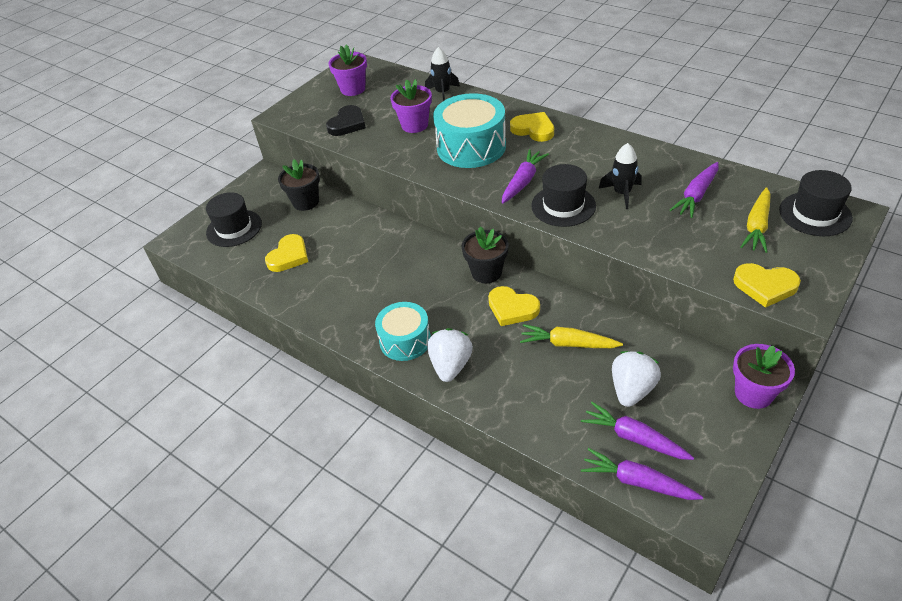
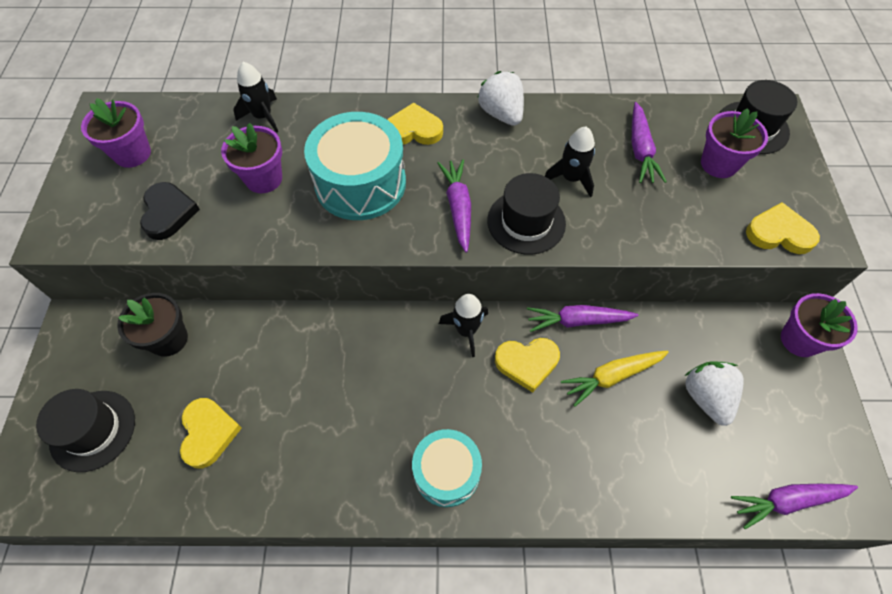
camera: 40 degrees left, 15 degrees up
(450, 365) = (520, 475): white strawberry -> white strawberry (501, 114)
(486, 272) = (466, 330): black flower pot -> black rocket
(634, 438) = (748, 452): purple carrot -> purple carrot (577, 321)
(757, 226) = (718, 164): yellow carrot -> purple flower pot
(765, 286) = (779, 233): yellow heart -> yellow heart turned 150 degrees counterclockwise

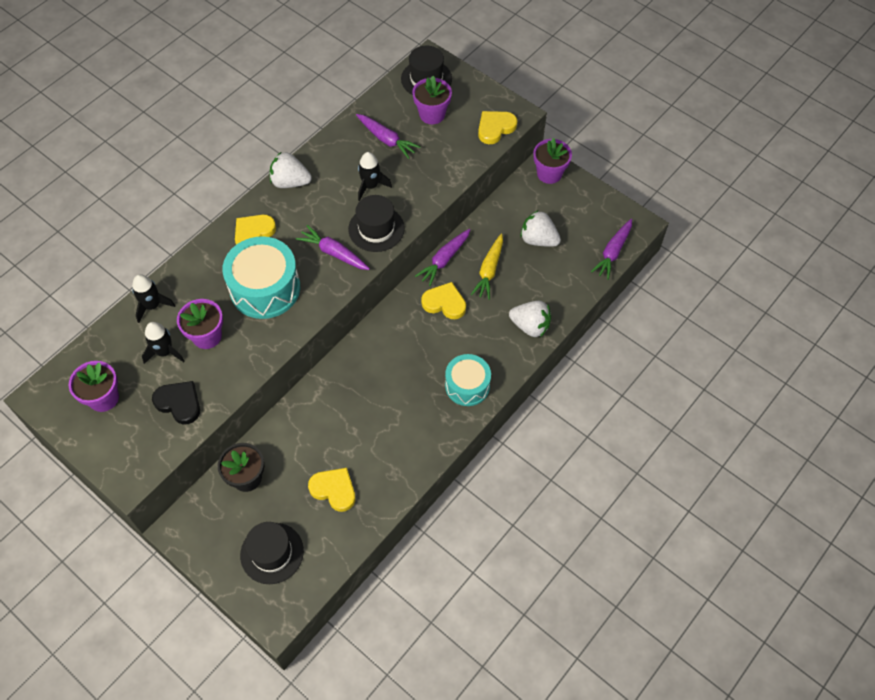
camera: 50 degrees left, 0 degrees up
(466, 330) = (397, 317): black rocket -> black rocket (165, 352)
(527, 363) = (444, 303): yellow heart -> yellow heart turned 105 degrees counterclockwise
(588, 482) = (530, 326): none -> white strawberry

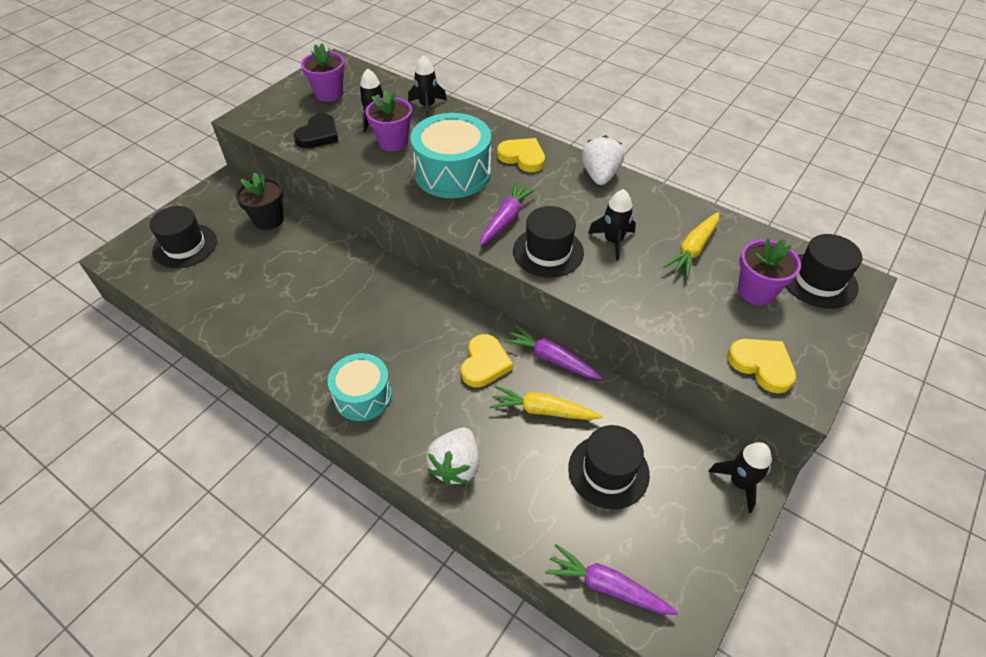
camera: 85 degrees right, 10 degrees down
(334, 490) = (243, 284): yellow heart -> none
(386, 139) = (693, 249): purple carrot -> yellow carrot
(538, 239) = (608, 471): white strawberry -> black hat
(549, 174) = (739, 482): purple flower pot -> black rocket

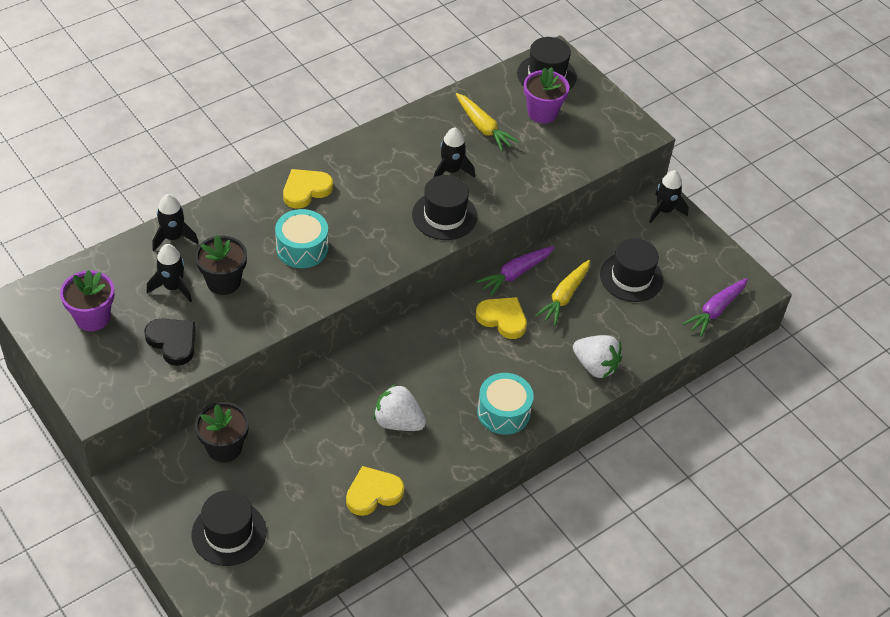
camera: 75 degrees left, 0 degrees up
(393, 142) = (223, 282): purple flower pot -> black flower pot
(453, 173) = (302, 248): turquoise drum -> turquoise drum, size x0.64
(506, 219) = (389, 230): purple carrot -> none
(600, 176) = (362, 147): white strawberry -> white strawberry (398, 422)
(762, 365) = (610, 142): yellow heart -> yellow heart (373, 493)

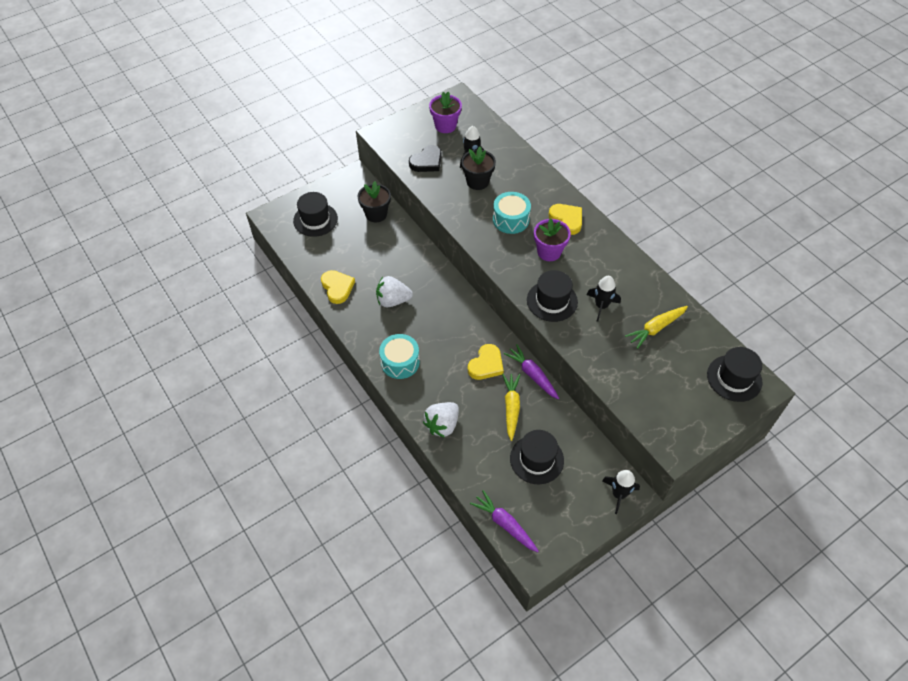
camera: 95 degrees right, 5 degrees up
(173, 237) = (514, 156): black rocket -> none
(398, 422) = (393, 300): white strawberry -> white strawberry turned 120 degrees counterclockwise
(542, 113) = (683, 372): purple flower pot -> purple flower pot (549, 252)
(564, 297) = (511, 407): yellow carrot -> yellow carrot turned 60 degrees clockwise

